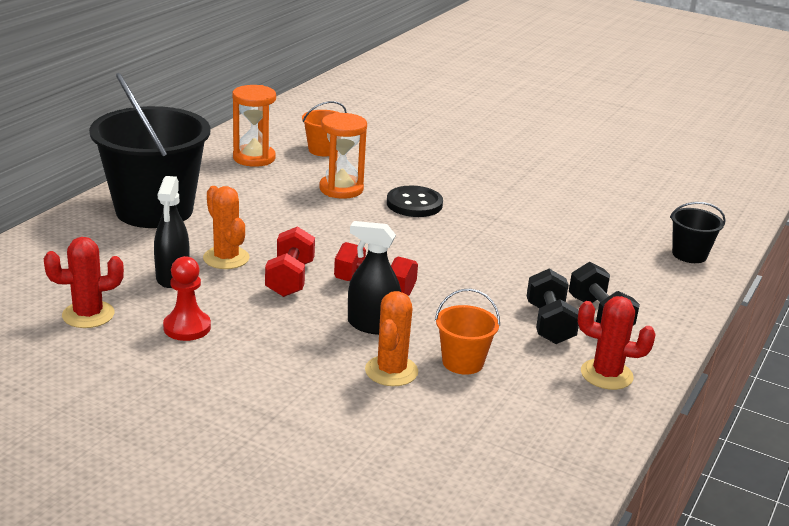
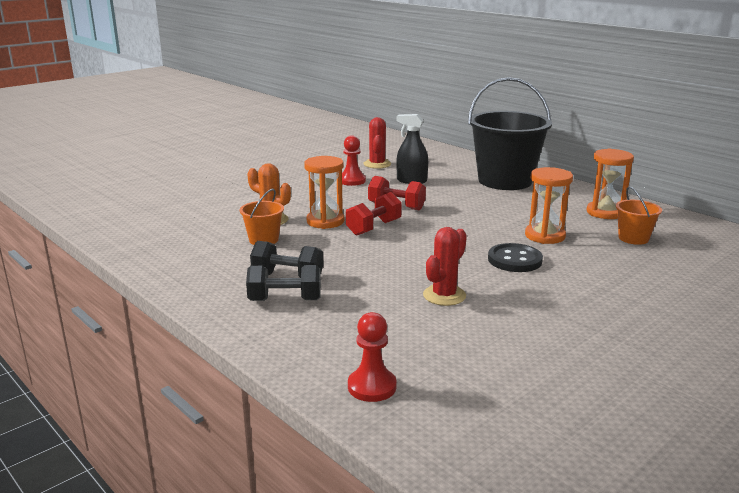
camera: 110 degrees right, 5 degrees down
(226, 258) = (431, 193): orange cactus -> none
(372, 325) = (325, 221): black spray bottle -> orange hourglass
(606, 375) = (208, 283): red cactus -> red cactus (444, 295)
(689, 254) = (372, 387): black bucket -> red pawn

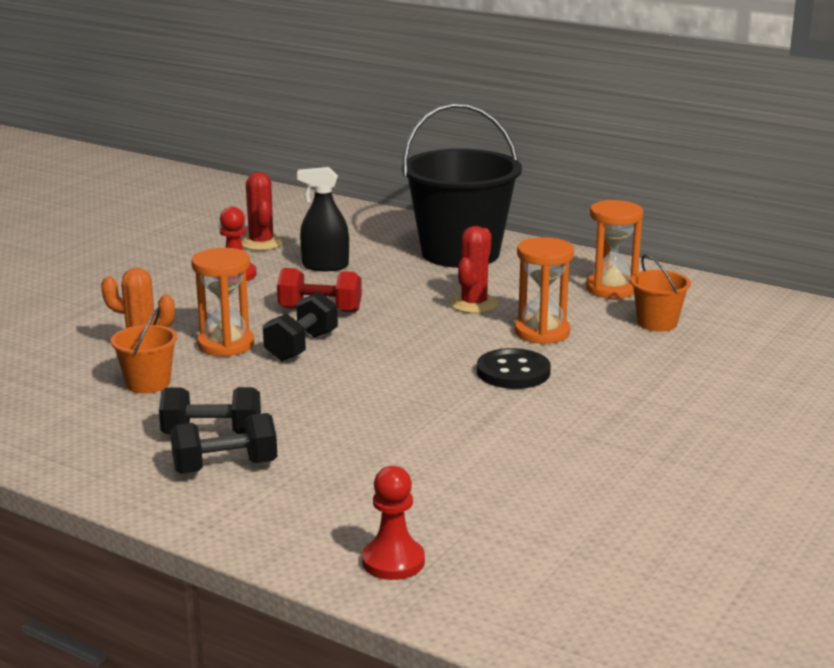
camera: 15 degrees left, 0 degrees up
(374, 228) = (301, 347): red dumbbell -> black dumbbell
(444, 295) = (438, 433): red cactus -> red cactus (474, 304)

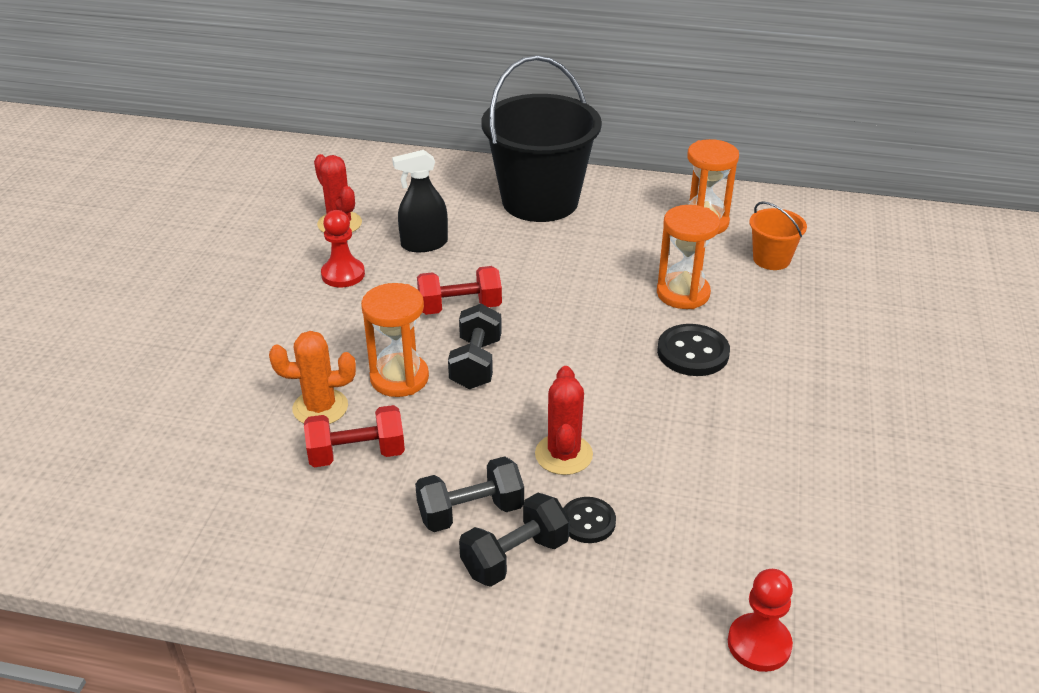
camera: 20 degrees left, 15 degrees up
(148, 383) = (357, 454): orange bucket -> red dumbbell
(309, 459) = (588, 521): none -> black button
(474, 304) = (598, 268): red cactus -> red cactus (563, 454)

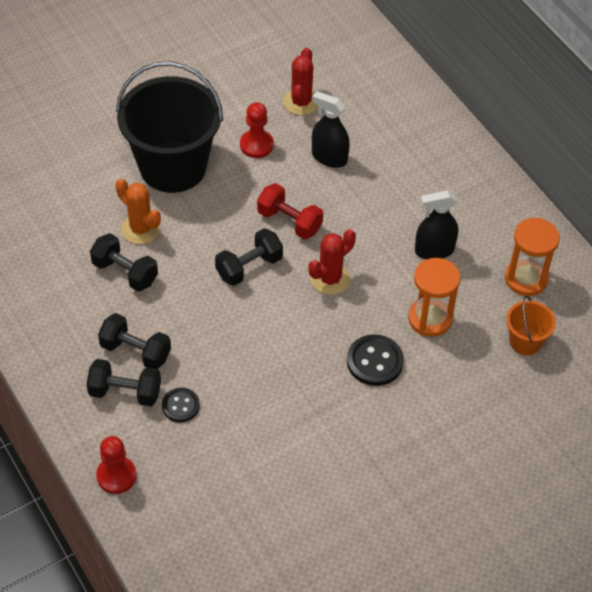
camera: 45 degrees right, 15 degrees up
(357, 454) = (125, 272): red dumbbell -> black dumbbell
(399, 378) = (199, 243): orange hourglass -> none
(540, 201) = (444, 177): black bucket -> black bucket (173, 167)
(563, 454) = (219, 360): red cactus -> red cactus (330, 279)
(610, 249) = (434, 250): none -> black spray bottle
(759, 644) = (170, 533): red pawn -> red pawn (116, 476)

